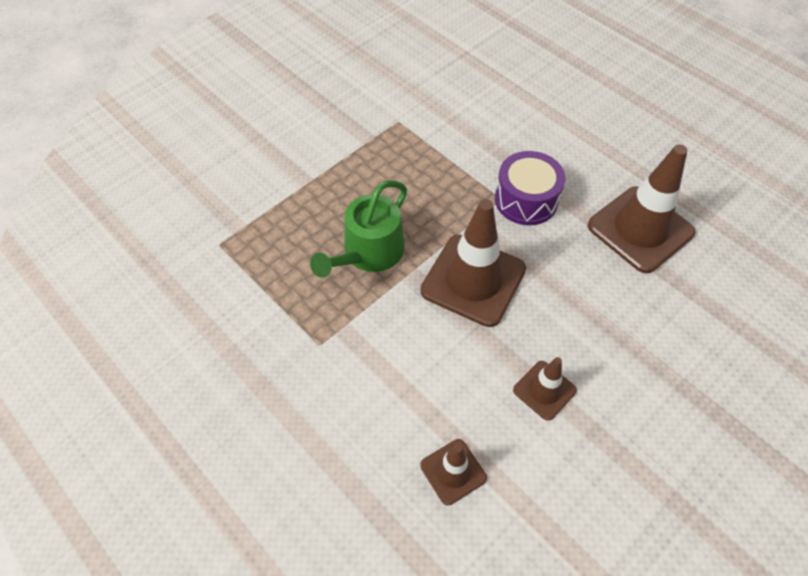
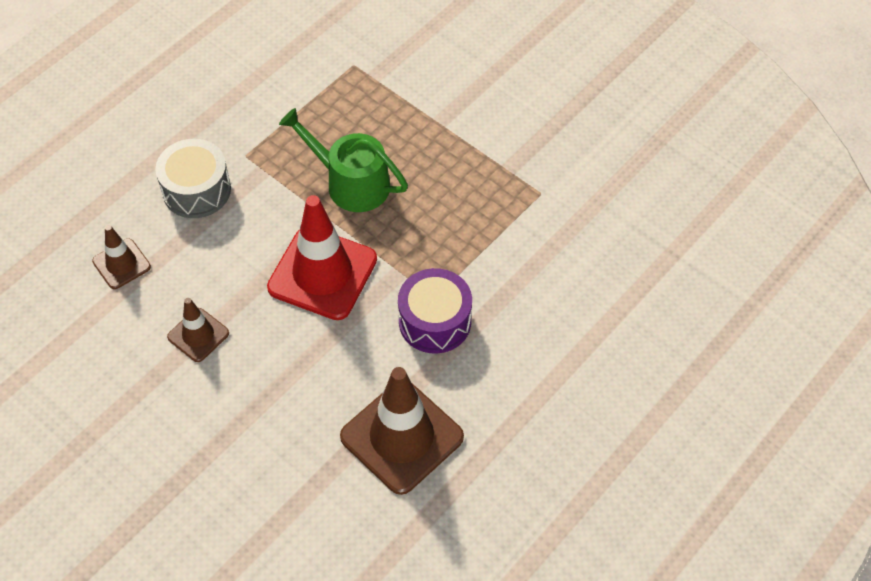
camera: 85 degrees right, 0 degrees up
(359, 393) = (196, 190): none -> grey drum
(473, 280) = (322, 273): brown traffic cone -> red traffic cone

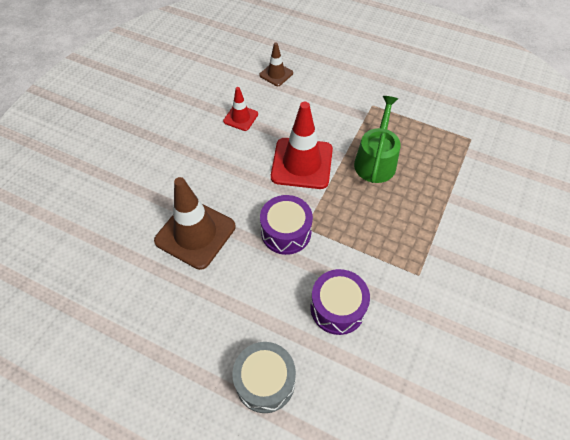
camera: 75 degrees right, 0 degrees up
(196, 190) = (337, 91): grey drum -> grey drum (265, 381)
(198, 335) = (240, 118): brown traffic cone -> red traffic cone
(562, 291) = (337, 308): none -> purple drum

